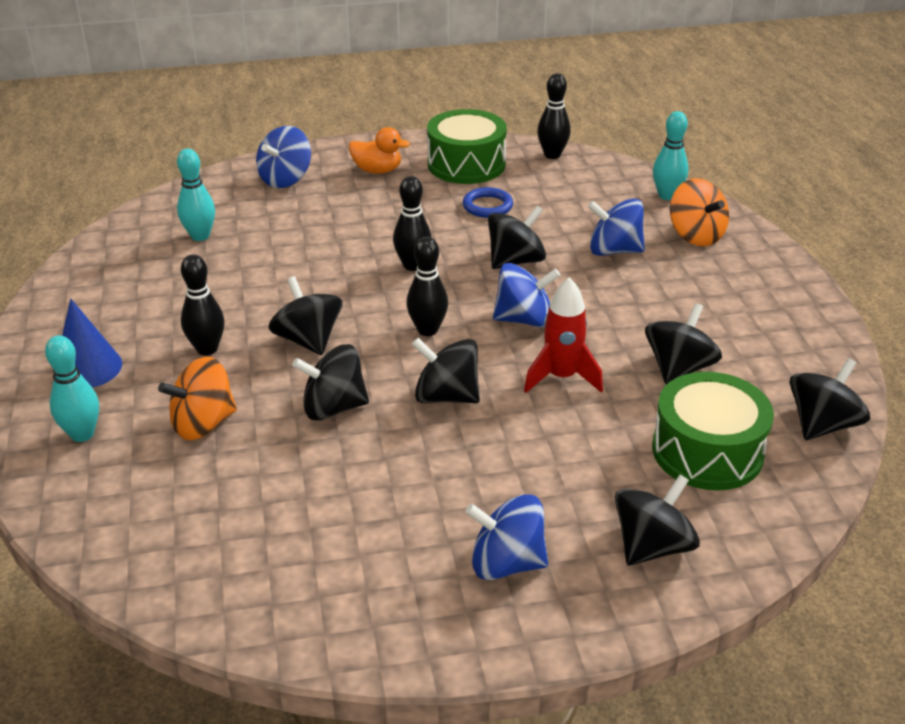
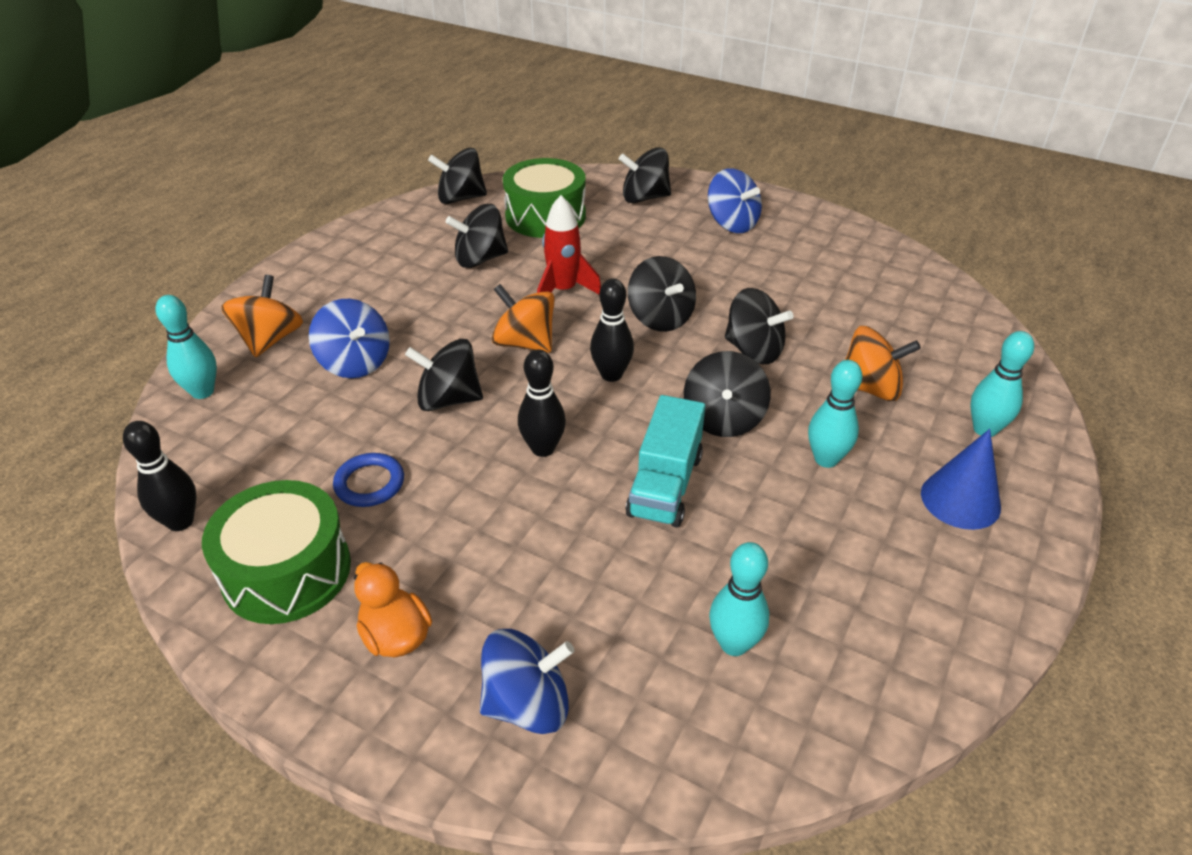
camera: 140 degrees left, 5 degrees up
(207, 349) = (826, 459): black bowling pin -> turquoise bowling pin
(309, 283) = (665, 485): none -> turquoise truck
(524, 319) = (525, 343): blue spinning top -> orange spinning top

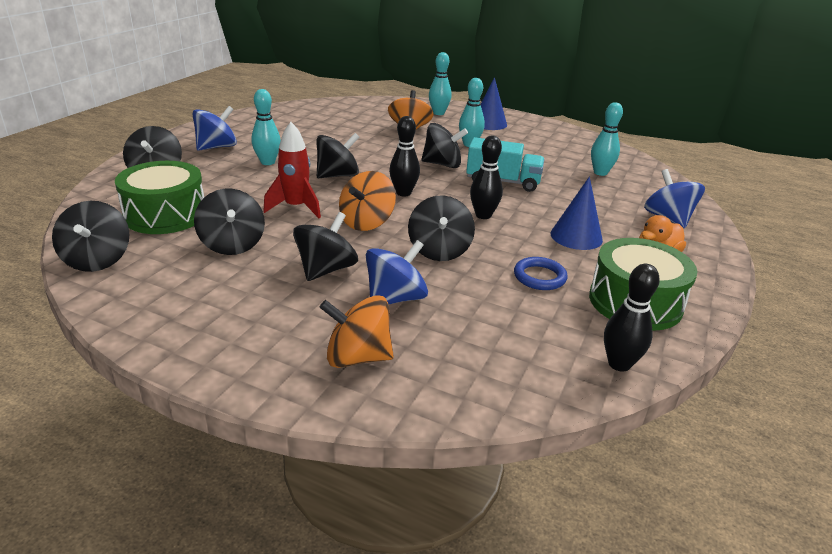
camera: 95 degrees left, 10 degrees down
(202, 392) = (450, 389): turquoise bowling pin -> turquoise bowling pin (267, 162)
(471, 545) = (576, 236): none -> blue cone
(753, 350) = (376, 152): black spinning top -> black spinning top (326, 270)

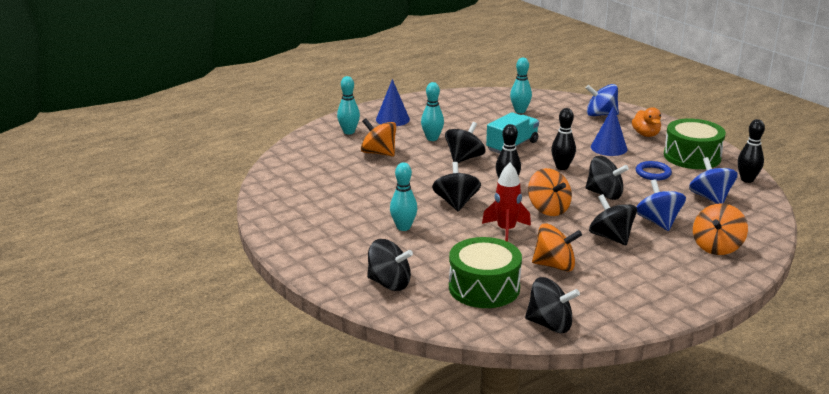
camera: 60 degrees left, 5 degrees down
(217, 147) = (345, 246): blue spinning top -> blue spinning top (710, 198)
(232, 244) = (555, 265): black spinning top -> orange spinning top

